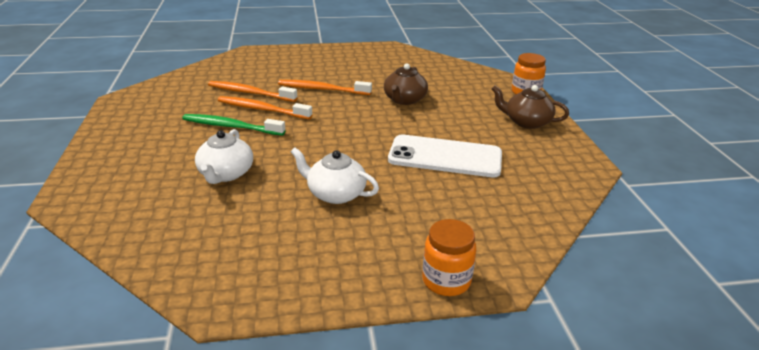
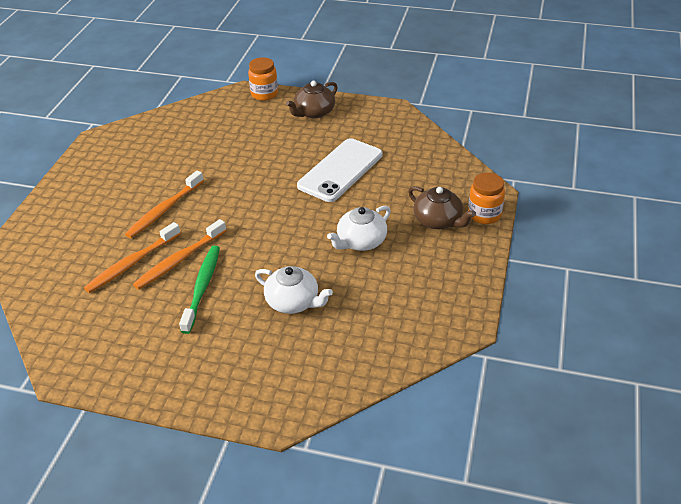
camera: 65 degrees left, 10 degrees up
(231, 126) = (202, 287): green toothbrush -> green toothbrush turned 150 degrees clockwise
(404, 100) = (227, 163): brown teapot -> brown teapot (438, 221)

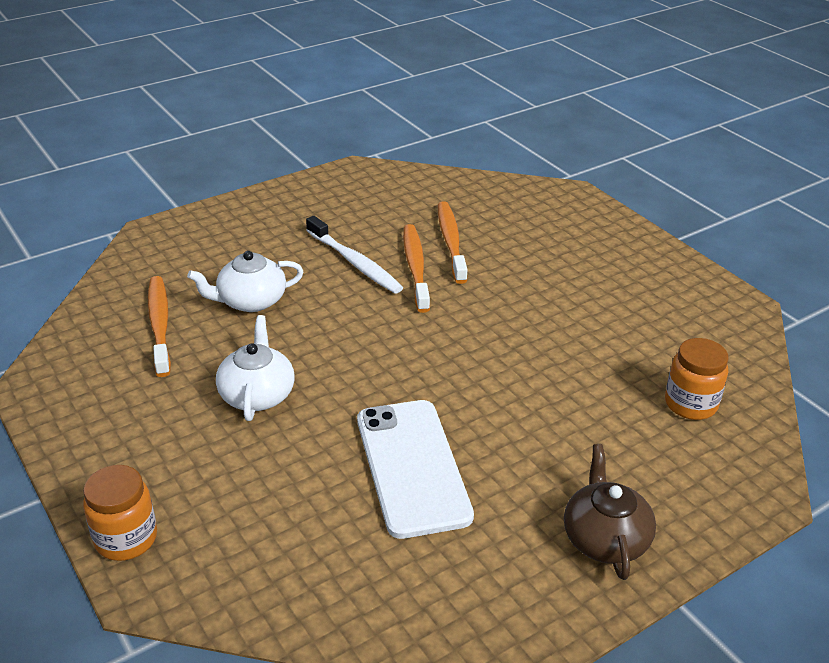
camera: 130 degrees right, 5 degrees down
(164, 210) = (517, 292): orange toothbrush -> orange toothbrush (160, 324)
(202, 287) = (355, 263): green toothbrush -> white toothbrush
(264, 94) = (730, 515): orange jar -> orange jar (690, 404)
(438, 221) = (187, 484): brown teapot -> none

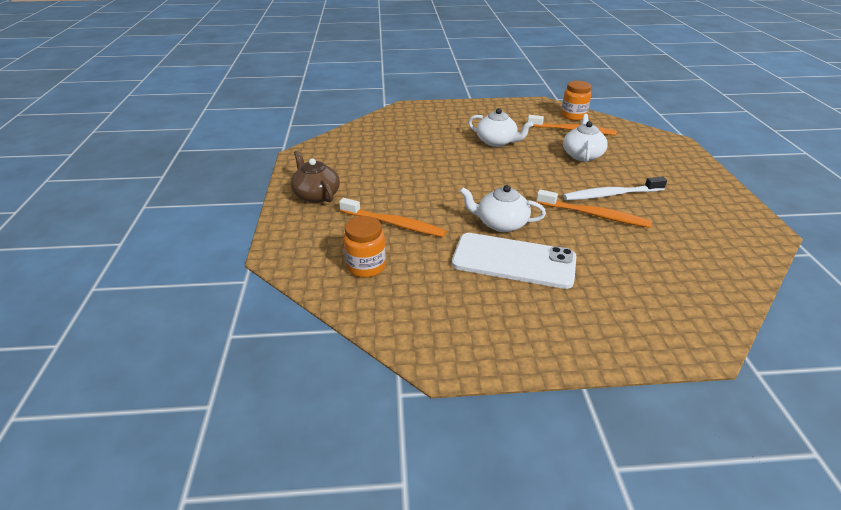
camera: 120 degrees right, 0 degrees up
(126, 539) = (433, 107): orange jar -> orange jar (573, 116)
(412, 467) = (412, 164): white phone -> white phone (513, 261)
(451, 242) = (625, 240): orange toothbrush -> orange toothbrush (394, 224)
(499, 328) = (501, 223): none -> white teapot
(605, 538) = (316, 195): brown teapot -> brown teapot turned 150 degrees counterclockwise

